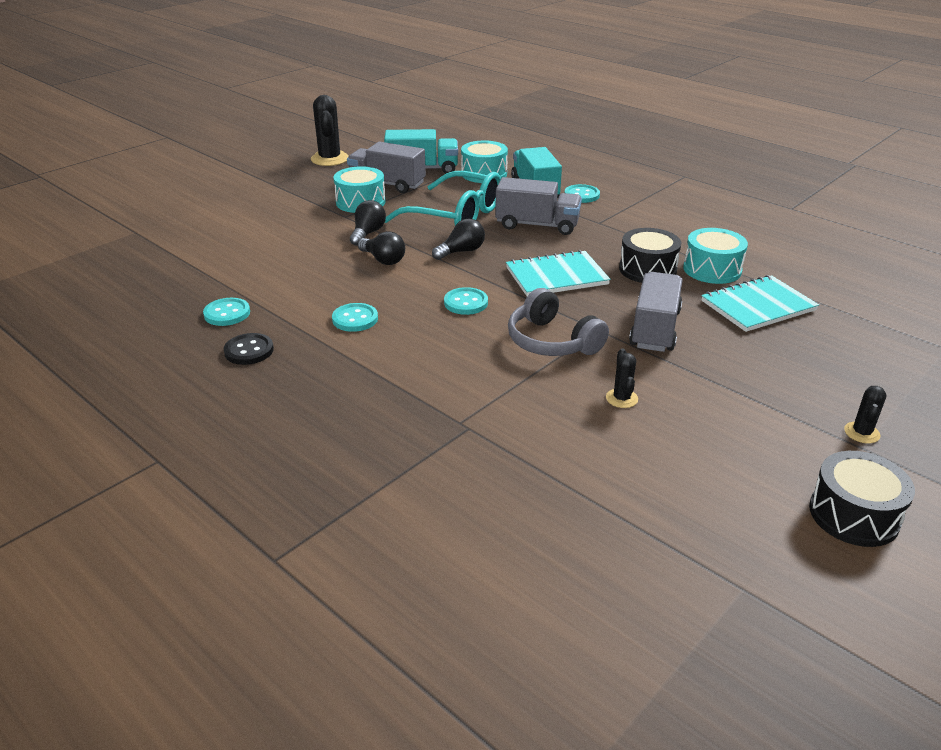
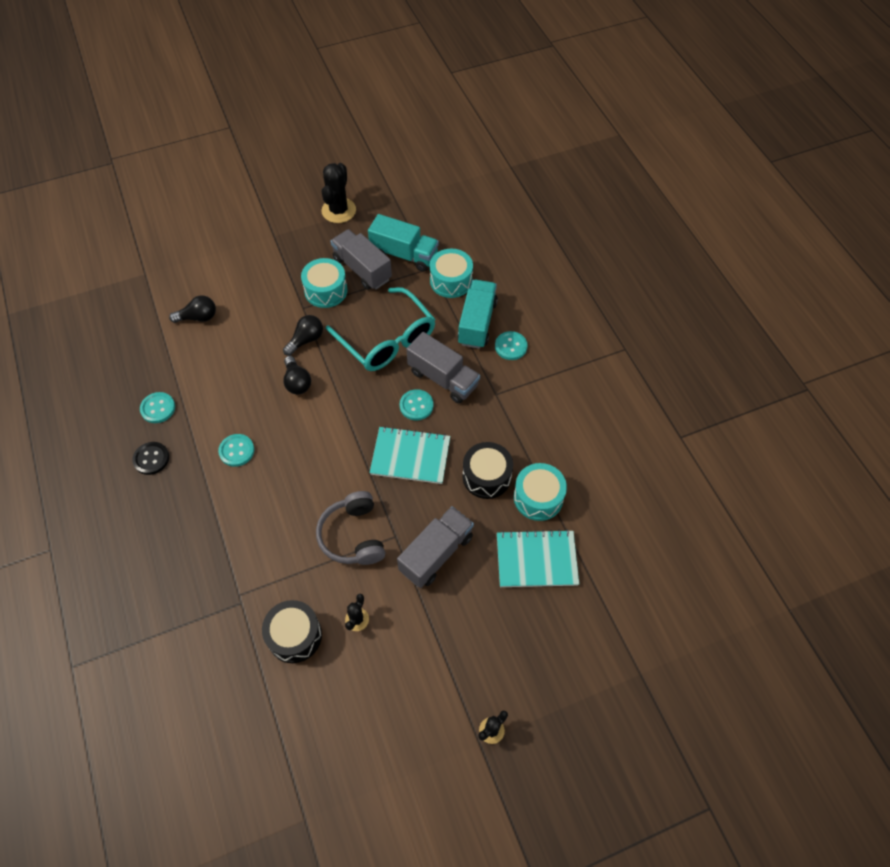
camera: 25 degrees right, 25 degrees up
(461, 251) = (360, 393): black light bulb -> black light bulb (198, 317)
(466, 303) = (323, 463): turquoise button -> turquoise button (416, 405)
(854, 515) = (419, 798): black drum -> black drum (294, 636)

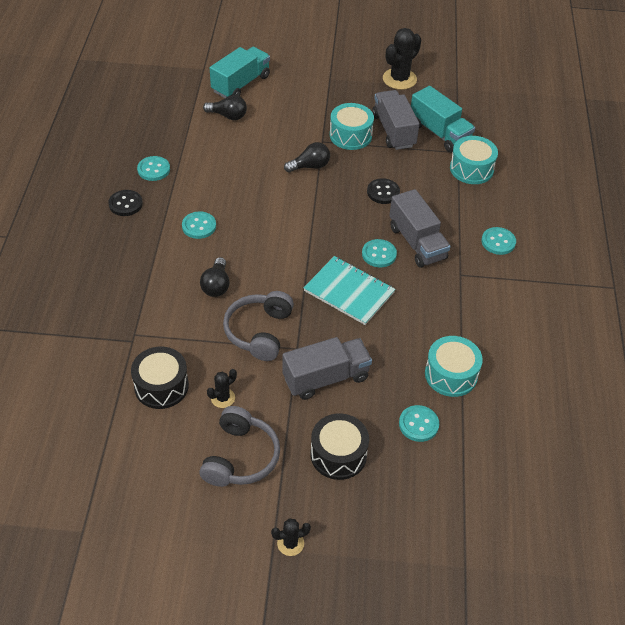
camera: 25 degrees right, 10 degrees down
(297, 382) = (282, 195): black light bulb -> black light bulb (216, 285)
(386, 339) = (383, 192): turquoise glasses -> black button
(404, 670) = (240, 457): none -> grey headphones
(477, 323) = (476, 211): turquoise truck -> turquoise truck (241, 84)
(486, 476) = (411, 337): black drum -> black drum (338, 454)
(536, 559) = (418, 424): turquoise notebook -> turquoise button

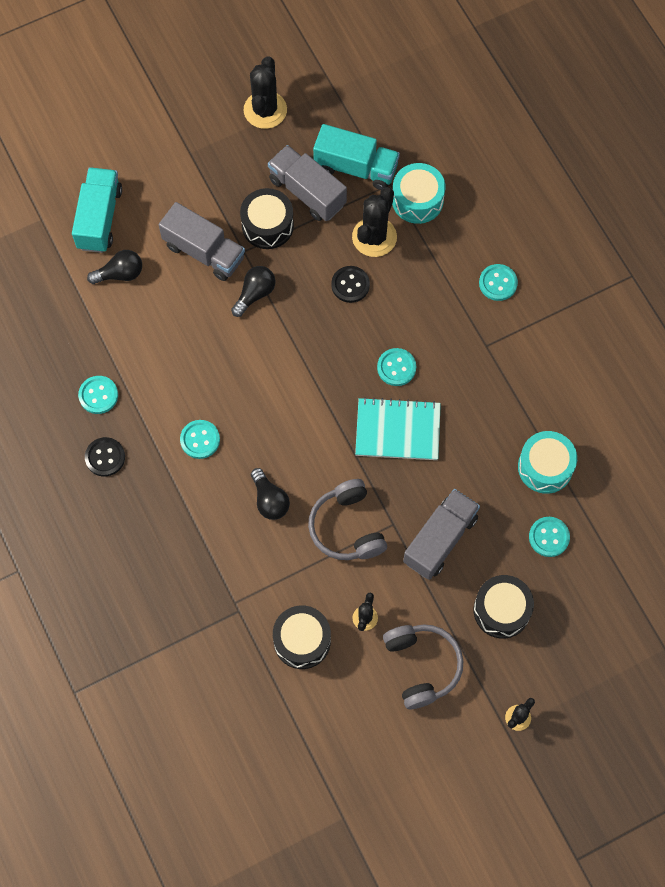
camera: 30 degrees left, 20 degrees up
(350, 135) = (267, 225): turquoise drum -> black drum
(417, 243) = (423, 331): grey truck -> grey truck (204, 252)
(422, 174) = (374, 237): none -> black cactus

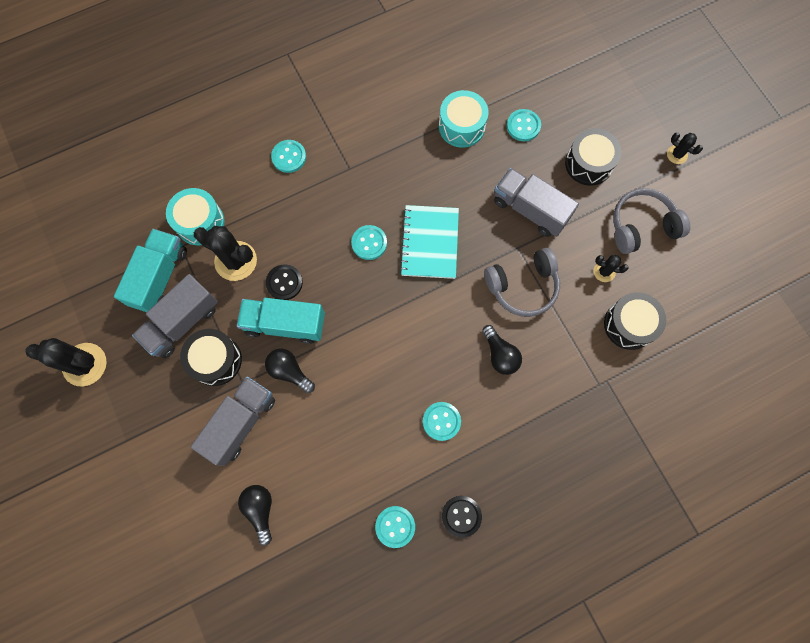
camera: 90 degrees left, 5 degrees up
(99, 218) = (194, 535): turquoise truck -> turquoise truck (285, 324)
(269, 500) = (500, 354): black light bulb -> black light bulb turned 90 degrees clockwise

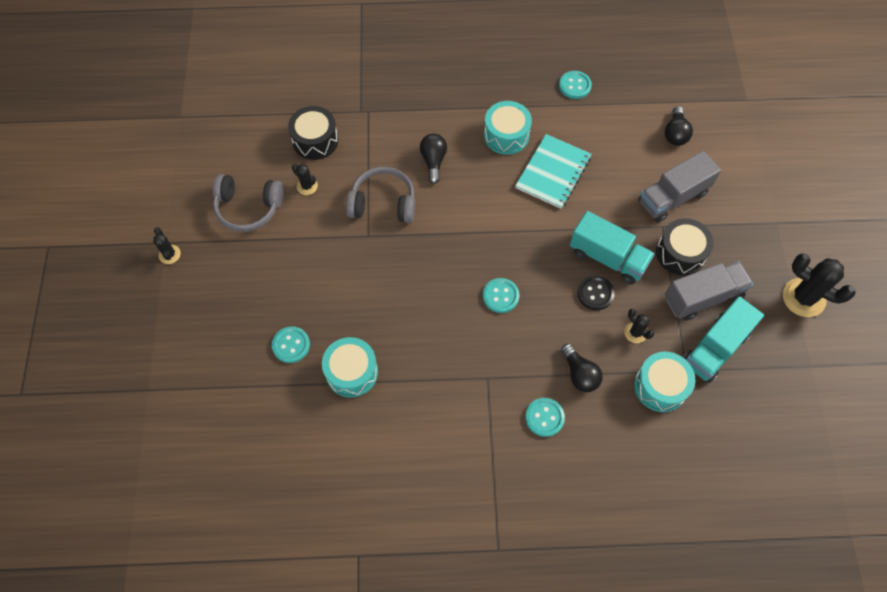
camera: 155 degrees left, 10 degrees down
(236, 261) = (635, 333): black cactus -> black cactus, size x0.52
(289, 371) = (617, 219): black light bulb -> black light bulb (579, 374)
(429, 243) = (444, 273): turquoise notebook -> turquoise notebook (553, 172)
(441, 421) = (506, 135): turquoise button -> turquoise drum
(461, 516) = (522, 73): black button -> none
(530, 210) = (336, 263): grey truck -> none
(588, 164) = (255, 281): black drum -> none

